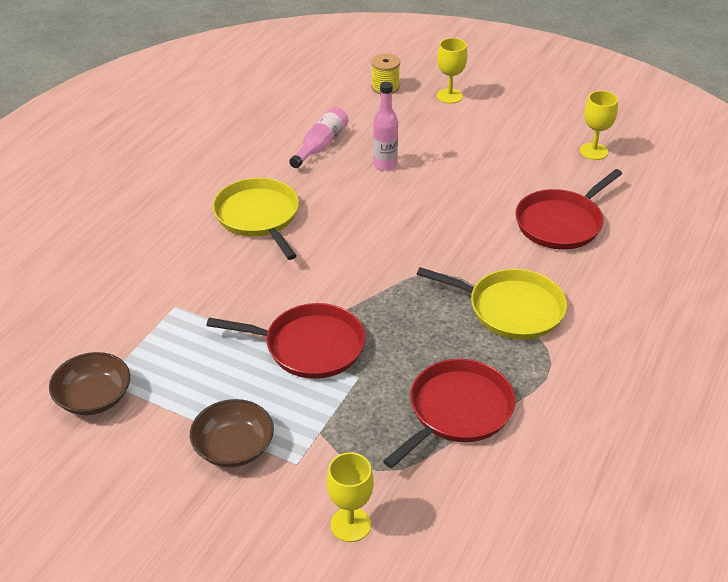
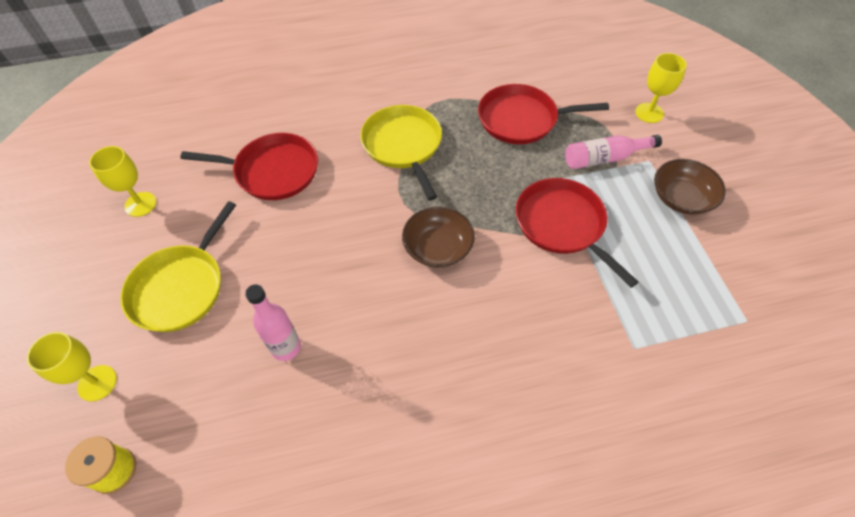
camera: 130 degrees left, 15 degrees up
(94, 397) = (764, 312): brown bowl -> brown bowl (438, 247)
(258, 217) = (466, 390): yellow pan -> yellow pan (181, 287)
(321, 145) = (297, 438): pink bottle -> pink bottle (604, 158)

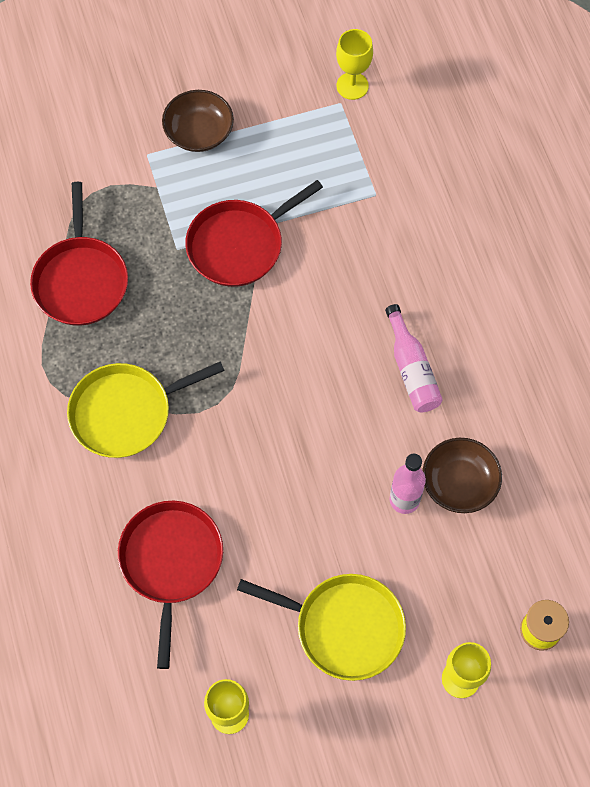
camera: 95 degrees left, 10 degrees up
(438, 247) = (275, 365): brown bowl -> brown bowl (459, 482)
(604, 158) = (144, 197): pink bottle -> pink bottle (411, 369)
(649, 113) = (71, 145): yellow goblet -> yellow goblet (352, 86)

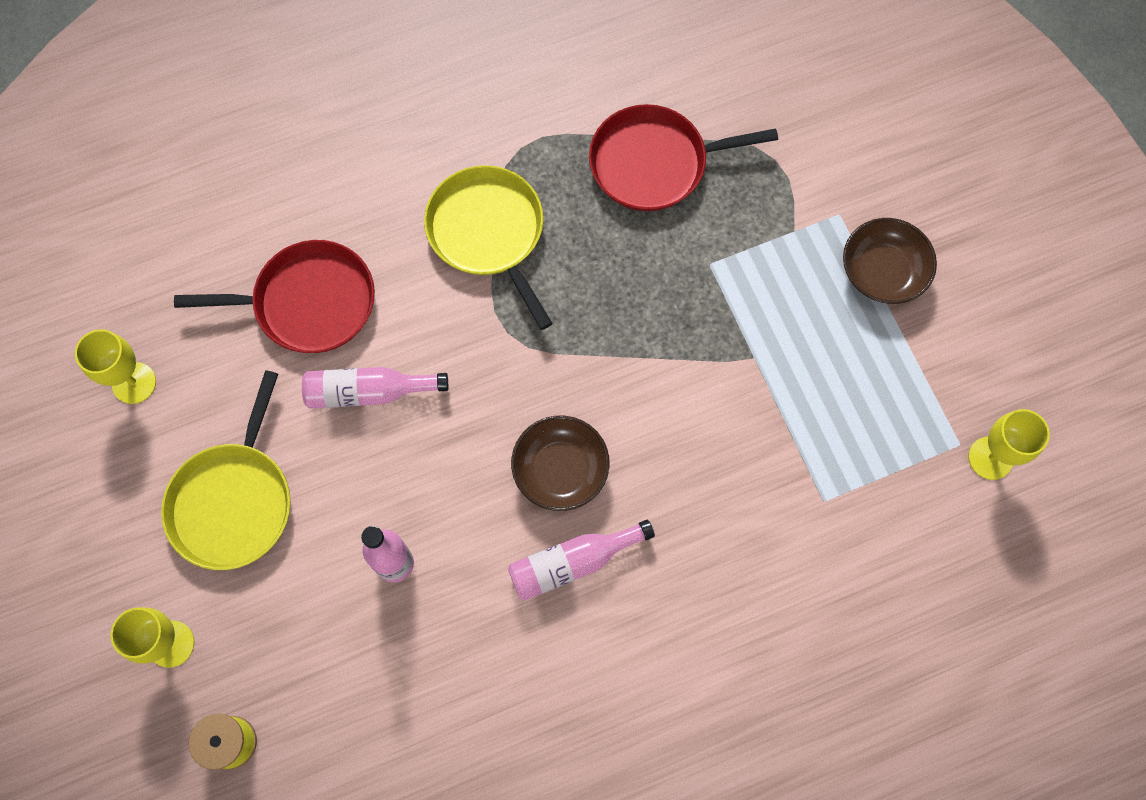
camera: 85 degrees right, 5 degrees up
(239, 245) = (725, 336): red pan -> none
(258, 515) = (368, 392): none -> pink bottle
(459, 482) = (421, 631): brown bowl -> brown bowl (560, 469)

